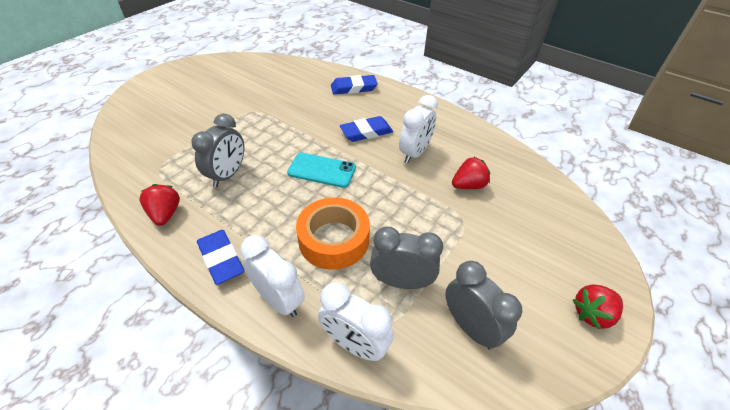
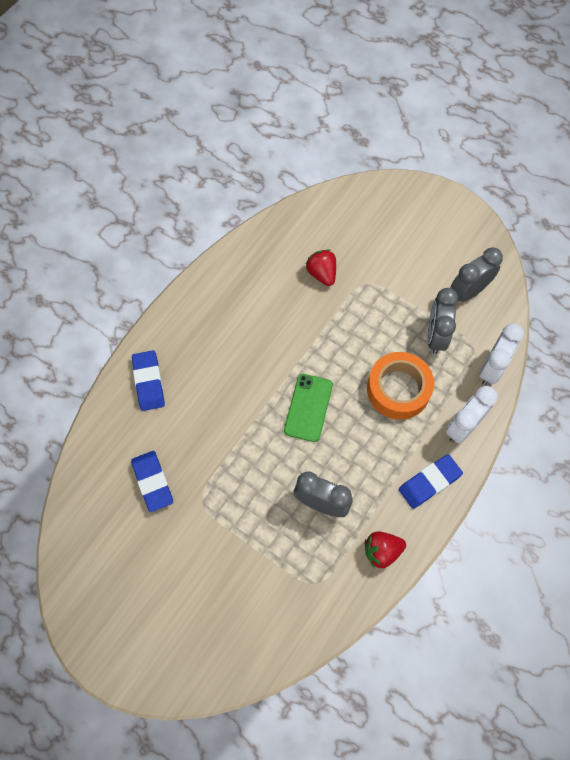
camera: 90 degrees left, 20 degrees up
(322, 170) = (308, 407): turquoise phone -> green phone
(366, 132) = (242, 365): blue eraser -> blue eraser (153, 482)
(415, 153) = (276, 317): white clock -> none
(592, 314) = (447, 213): red strawberry -> none

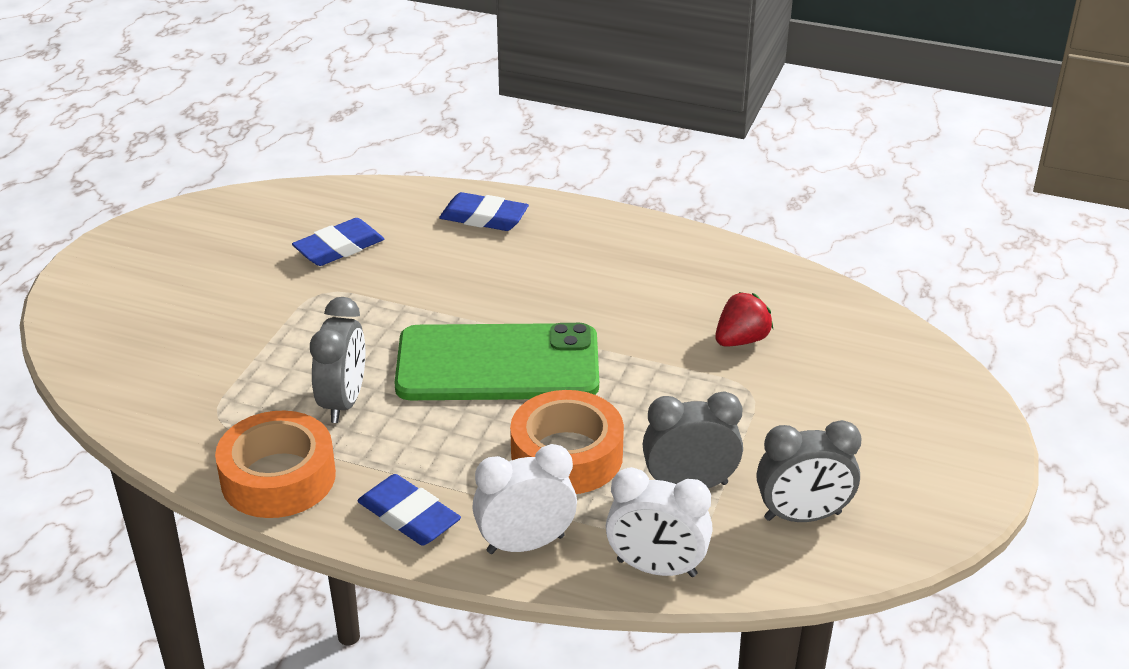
camera: 75 degrees right, 30 degrees down
(148, 382) = (484, 217): blue eraser -> blue eraser turned 45 degrees clockwise
(308, 407) = (498, 364): green phone -> green phone, size x1.84
(382, 551) = (278, 477): red strawberry -> orange tape
(463, 427) = (525, 544): white clock -> white clock turned 45 degrees counterclockwise
(468, 291) = (802, 516): grey clock -> grey clock turned 135 degrees clockwise

